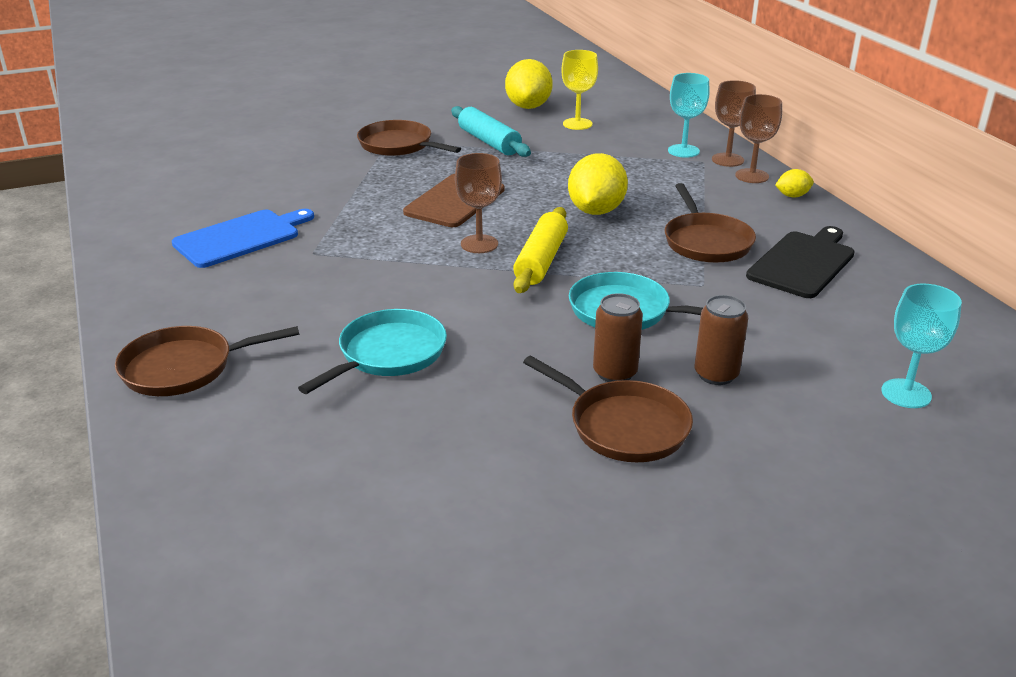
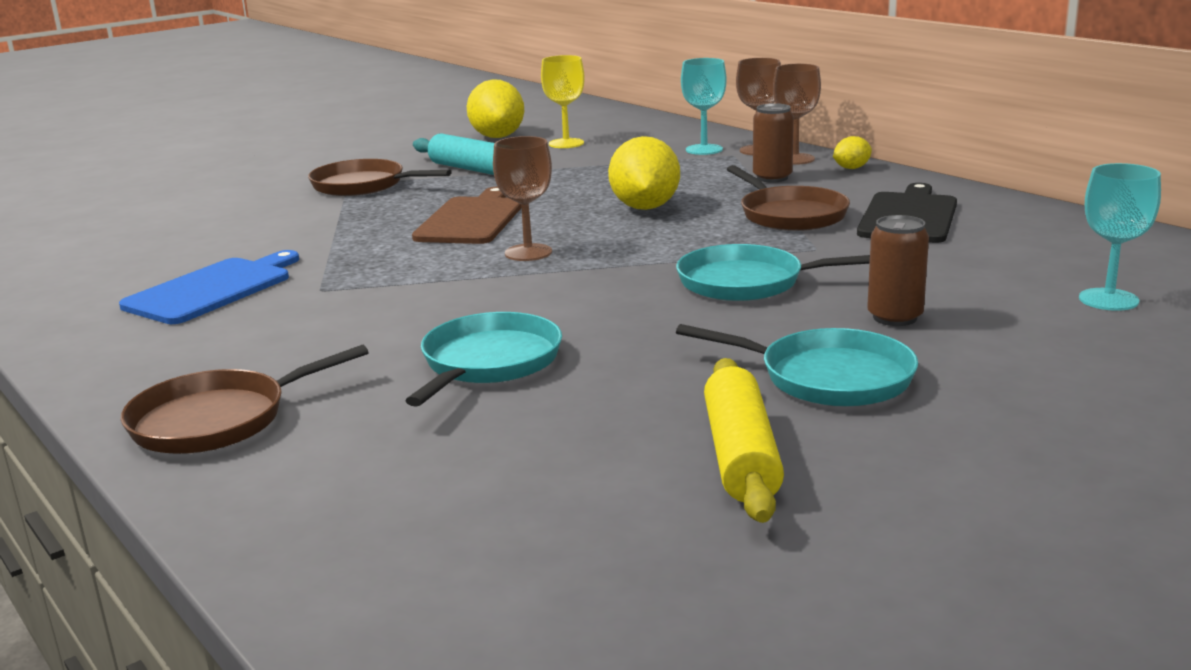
camera: 15 degrees left, 10 degrees down
(541, 261) = (614, 256): yellow rolling pin -> yellow rolling pin (740, 456)
(615, 373) = (779, 334): brown can -> brown can (772, 178)
(624, 426) = (829, 377): brown pan -> turquoise pan

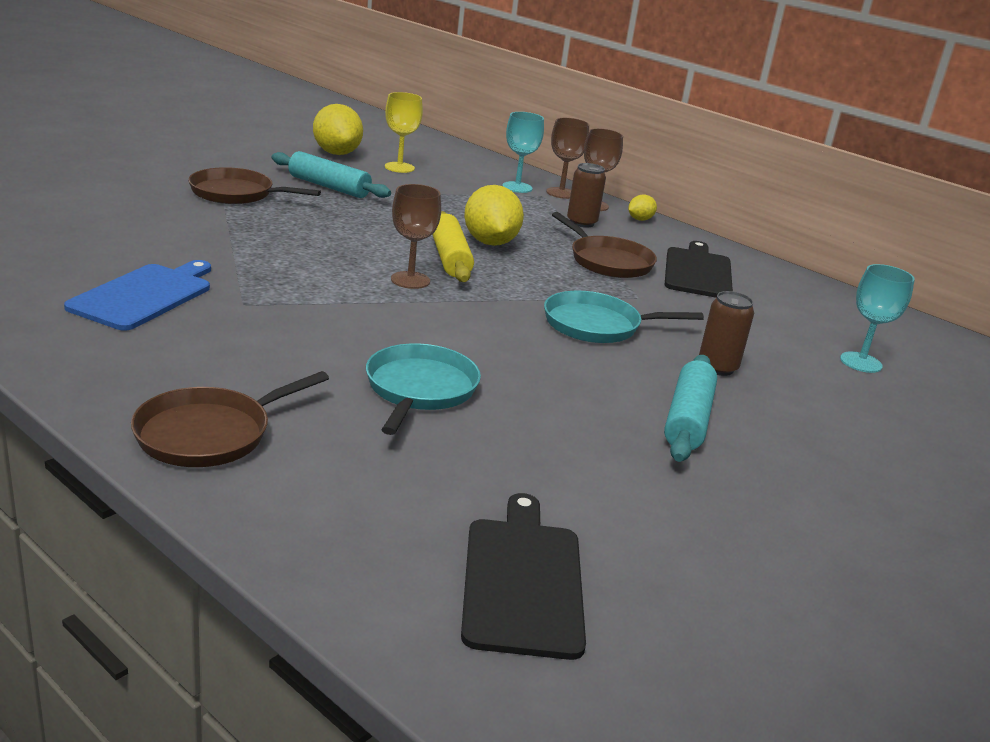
camera: 15 degrees left, 5 degrees up
(472, 219) = (348, 241): brown cutting board -> none
(528, 563) = (523, 580): none -> black cutting board
(740, 456) = (647, 488): yellow rolling pin -> yellow rolling pin (449, 258)
(829, 377) = (687, 420): turquoise pan -> turquoise rolling pin

